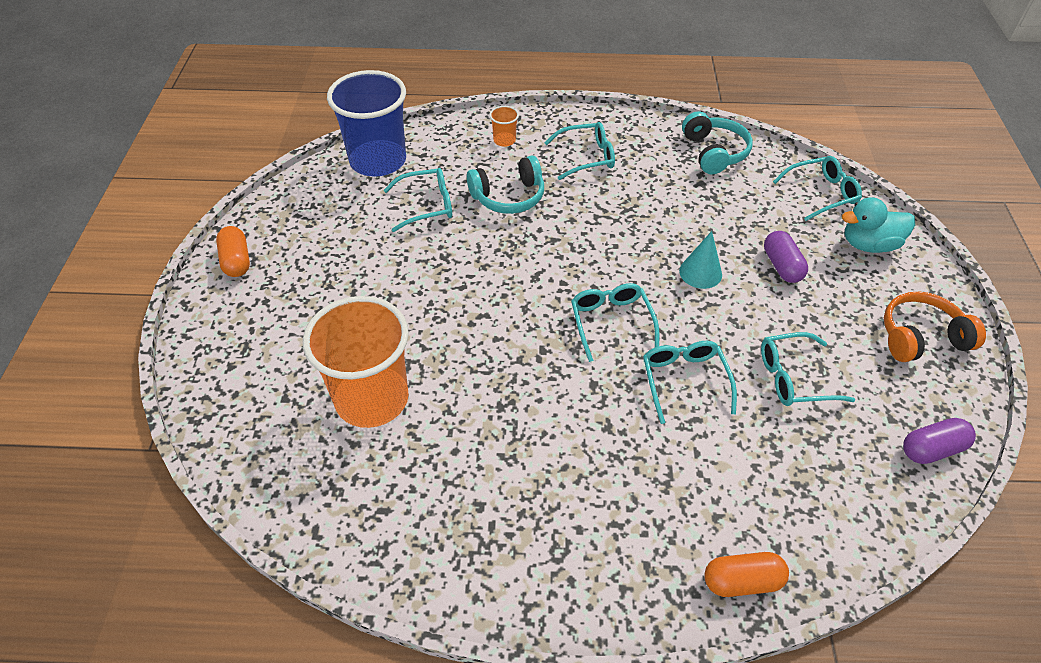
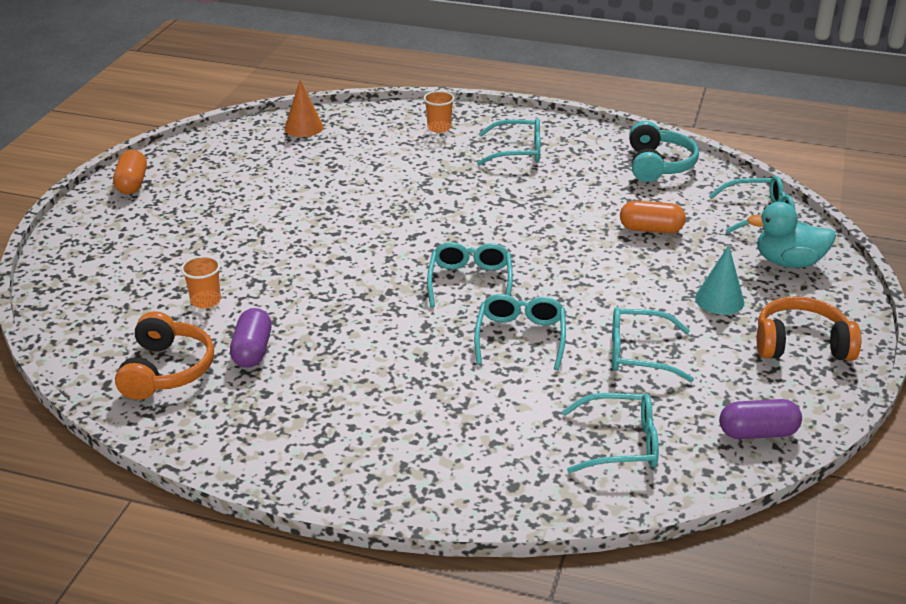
camera: 15 degrees right, 15 degrees down
(369, 499) = (166, 370): none -> orange headphones
(372, 399) = (205, 301): orange cup -> orange cup, size x0.40
(378, 161) = (304, 127): blue cup -> orange cone
(427, 205) = (334, 167): turquoise glasses -> turquoise glasses (621, 443)
(508, 197) = (419, 172): turquoise headphones -> none
(700, 272) = (586, 257): turquoise cone -> turquoise cone (719, 300)
(742, 581) = (492, 493): orange capsule -> orange capsule (651, 229)
(781, 266) = (678, 265): purple capsule -> purple capsule (252, 350)

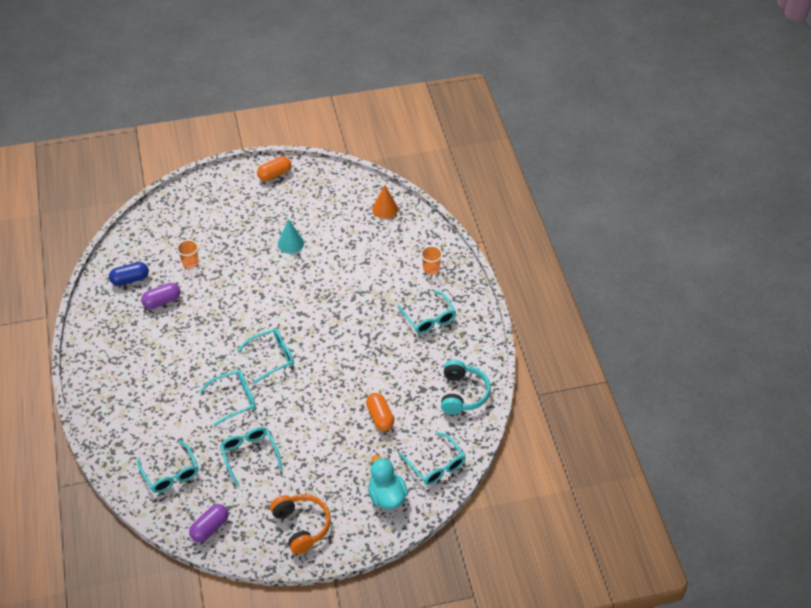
camera: 60 degrees right, 15 degrees up
(166, 370) = (130, 279): orange headphones -> blue capsule
(658, 165) = (462, 394): turquoise headphones -> turquoise headphones turned 60 degrees counterclockwise
(719, 300) = (323, 474): turquoise cone -> turquoise cone (290, 243)
(757, 433) = (210, 528): purple capsule -> purple capsule turned 75 degrees clockwise

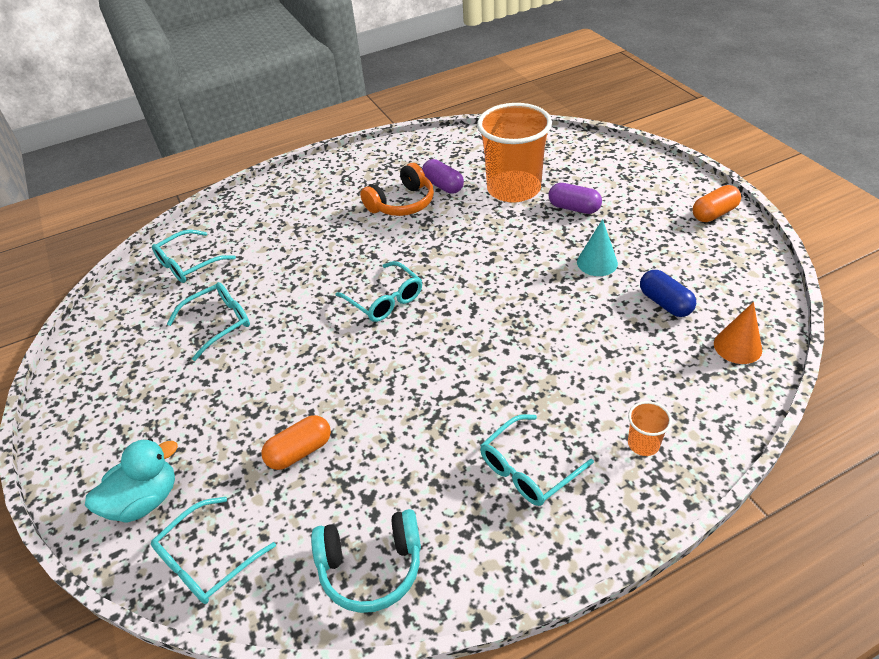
camera: 80 degrees right, 5 degrees down
(130, 279) = (466, 155): blue capsule -> blue capsule (665, 303)
(190, 262) = (513, 189): orange cup -> orange cup, size x2.47
(210, 528) = (107, 318): purple capsule -> purple capsule (574, 208)
(234, 399) = (307, 285): turquoise glasses -> none
(274, 174) = (714, 214): orange capsule -> orange capsule turned 75 degrees counterclockwise
(301, 526) = (100, 408): orange headphones -> orange headphones (402, 203)

